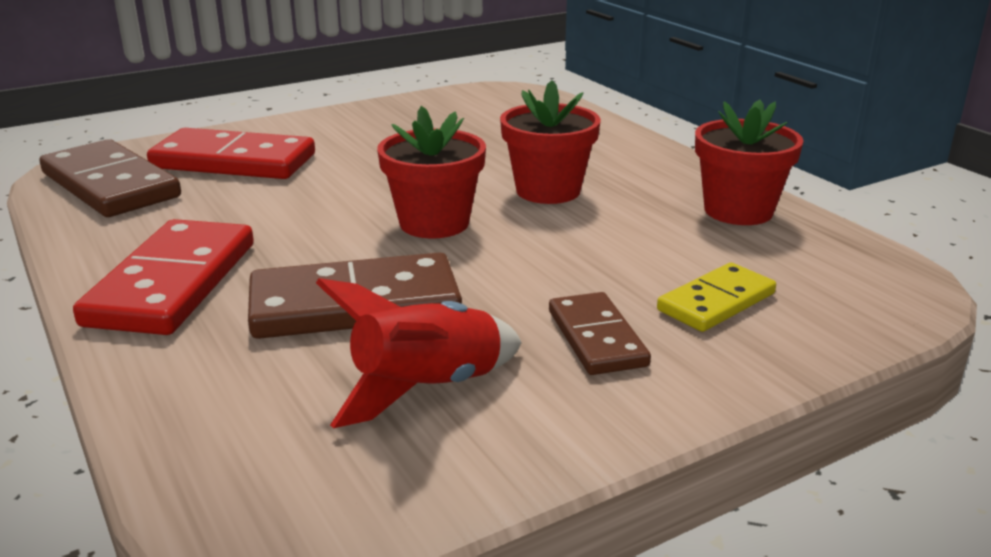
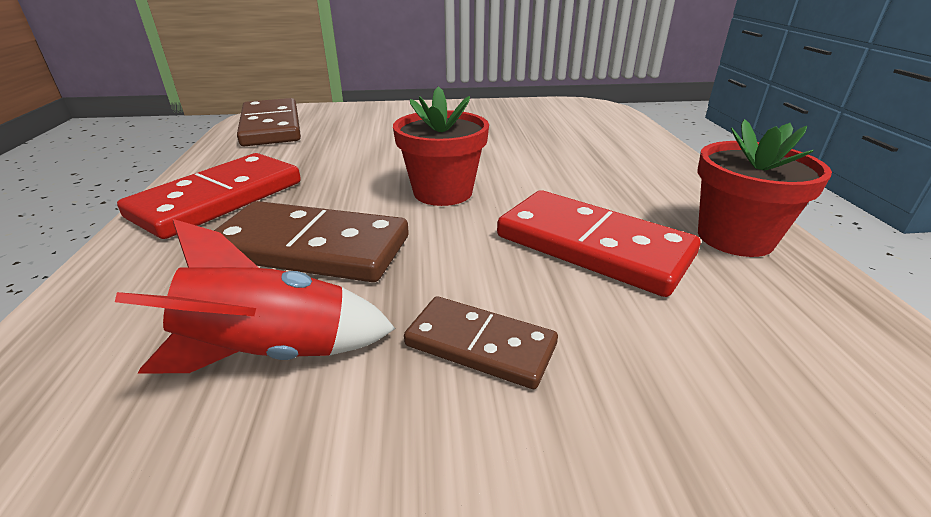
camera: 25 degrees right, 5 degrees up
(234, 161) = (358, 124): red domino -> red domino (592, 246)
(548, 191) = (559, 183): red flower pot -> none
(597, 338) = (480, 345): brown domino -> brown domino turned 75 degrees counterclockwise
(716, 302) = (644, 338): yellow domino -> none

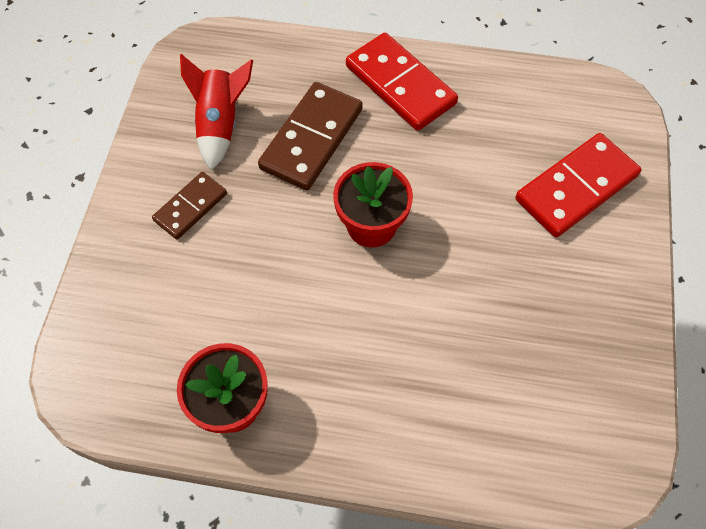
camera: 105 degrees right, 30 degrees up
(271, 127) = (569, 105): brown domino -> none
(592, 246) = (256, 299): red domino -> red domino (576, 188)

